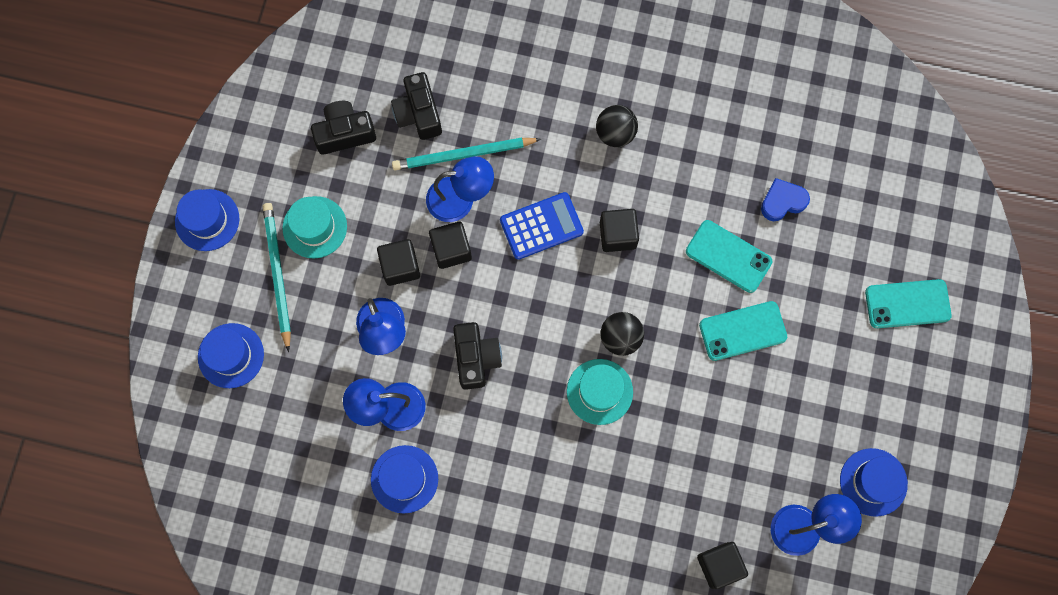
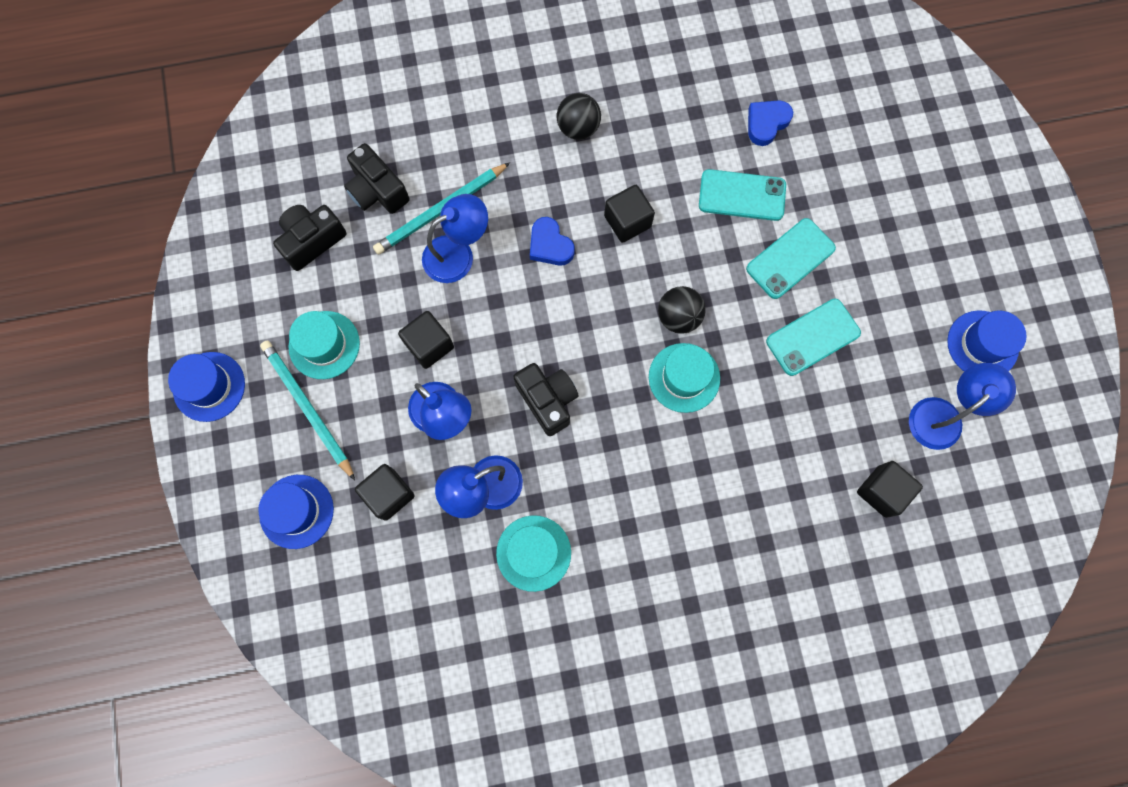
camera: 25 degrees left, 0 degrees up
(404, 479) = (533, 553): blue hat -> turquoise hat
(451, 249) = (472, 306): black cube -> black cube (389, 494)
(541, 226) = (550, 245): blue calculator -> blue heart
(907, 304) = (927, 166): turquoise phone -> turquoise phone (812, 337)

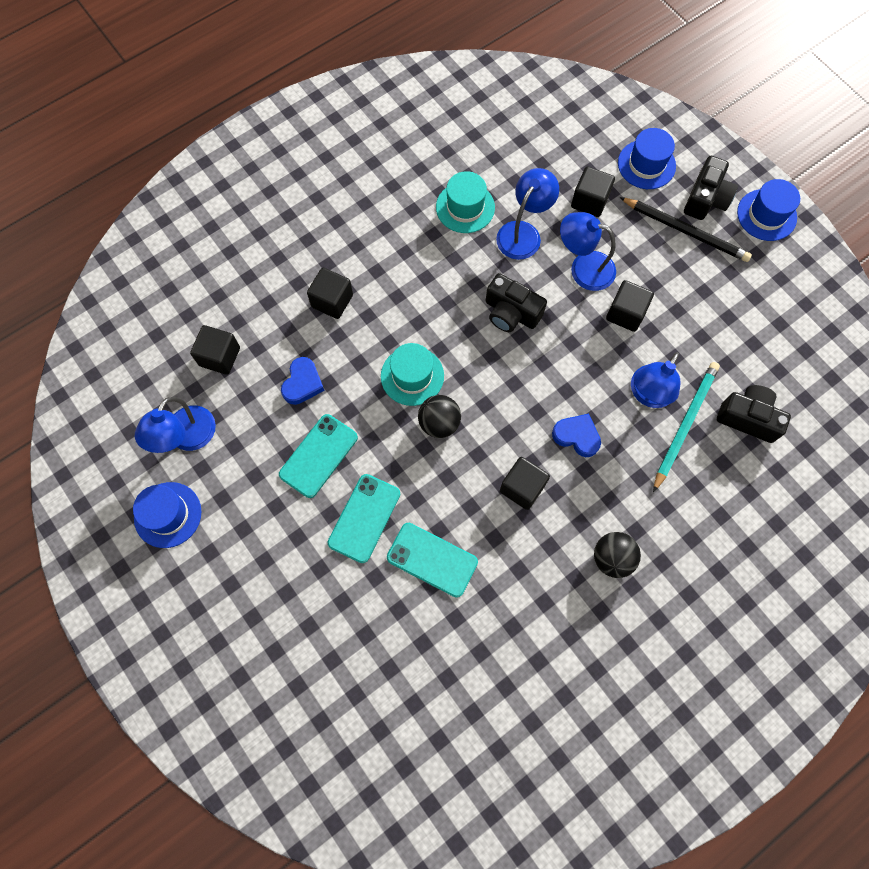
camera: 155 degrees right, 5 degrees down
(308, 408) = (685, 231): turquoise pencil -> black pencil
(312, 240) = (771, 352): black camera -> black camera (706, 199)
(324, 345) = (705, 279): turquoise hat -> none
(735, 502) = (332, 301): none -> black cube
(742, 195) = (432, 559): turquoise phone -> turquoise phone turned 45 degrees clockwise
(766, 123) = (440, 647): blue heart -> blue heart (303, 383)

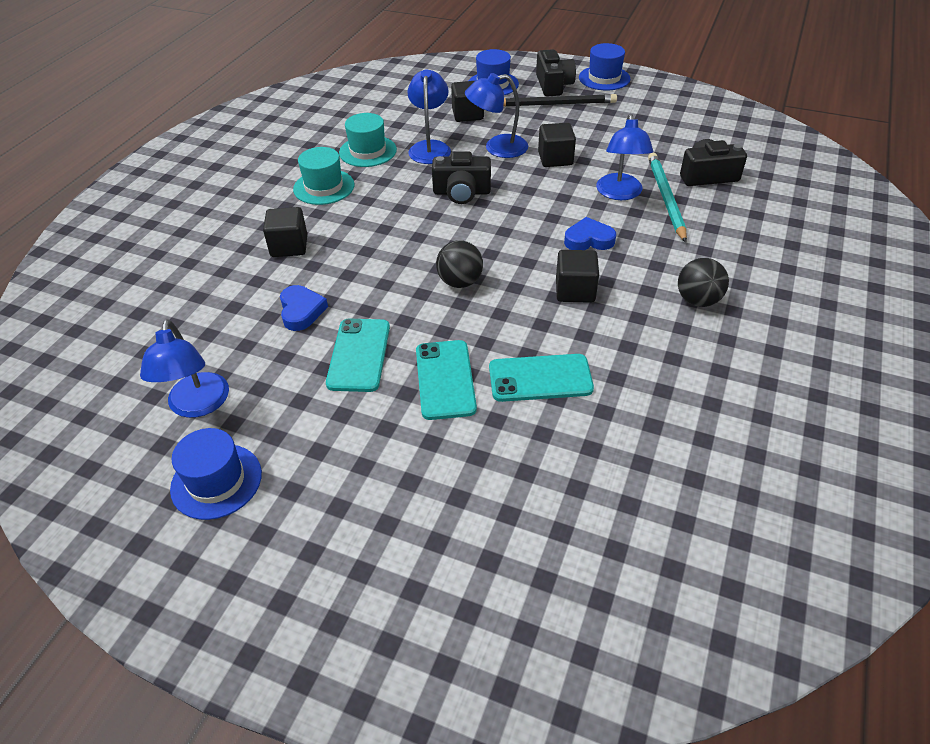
camera: 30 degrees left, 25 degrees down
(220, 357) = (196, 328): black cube -> none
(412, 376) = (407, 263): turquoise hat -> turquoise hat (324, 187)

